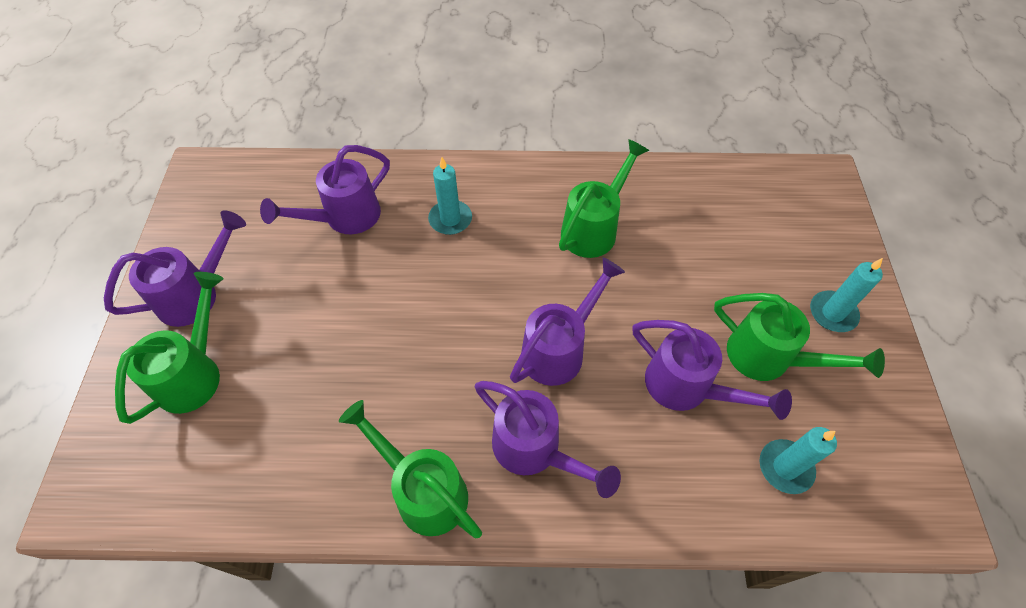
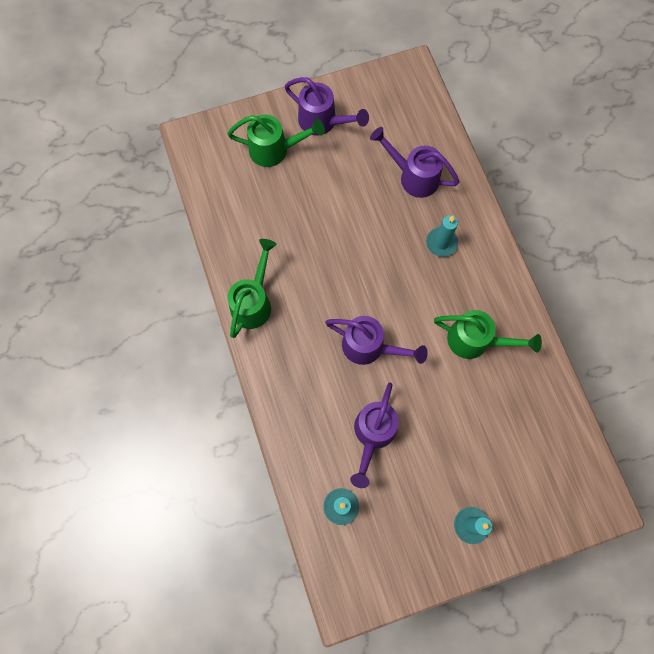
camera: 70 degrees right, 15 degrees up
(534, 450) = (298, 354): purple watering can -> none
(769, 358) = (416, 484): green watering can -> none

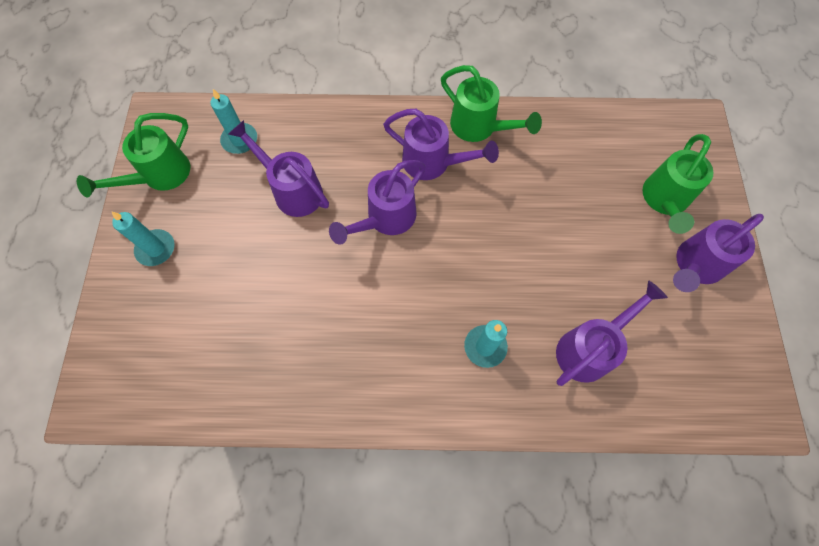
camera: 110 degrees right, 5 degrees down
(303, 328) = (433, 163): none -> purple watering can
(475, 341) = (345, 336): green watering can -> green watering can (160, 176)

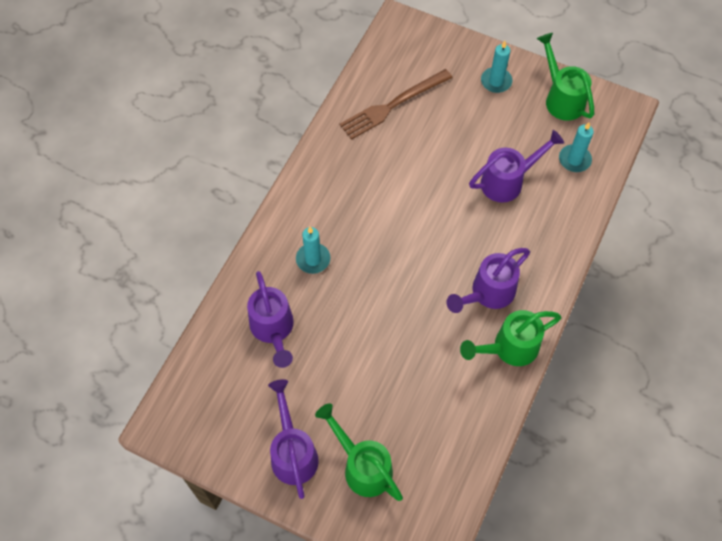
camera: 115 degrees right, 5 degrees down
(232, 351) = (393, 105): none -> brown fork
(386, 219) = (450, 236): purple watering can -> none

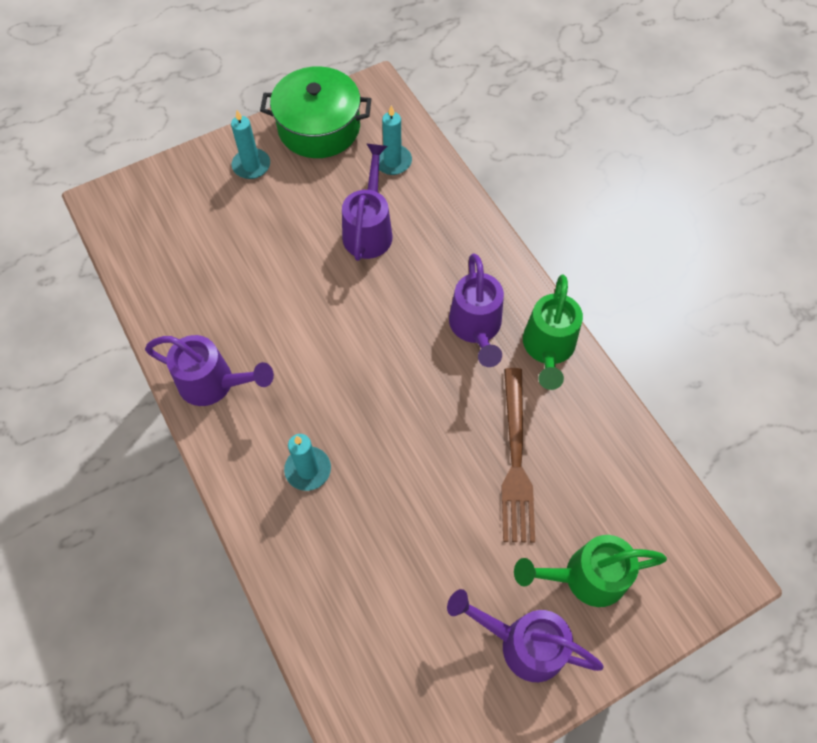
camera: 55 degrees left, 0 degrees up
(273, 329) = (360, 569): purple watering can -> purple watering can (214, 384)
(393, 105) = (193, 271): brown fork -> brown fork (515, 459)
(561, 98) = (319, 127): green watering can -> green pot

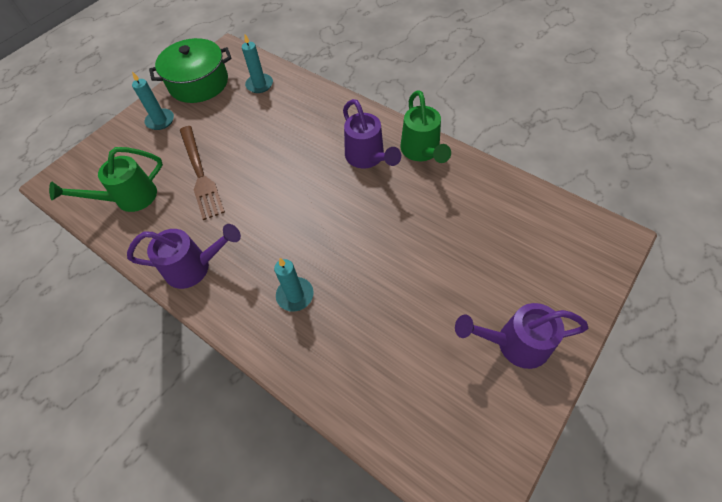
camera: 20 degrees left, 5 degrees down
(369, 229) = (263, 128): purple watering can -> none
(515, 459) = (439, 226): brown fork -> brown fork (200, 174)
(585, 577) = (530, 279): green watering can -> green watering can (129, 198)

